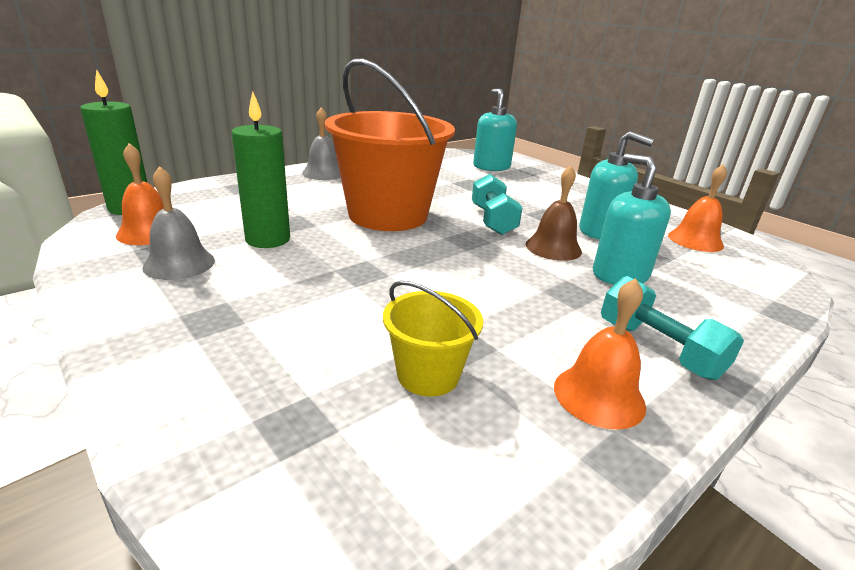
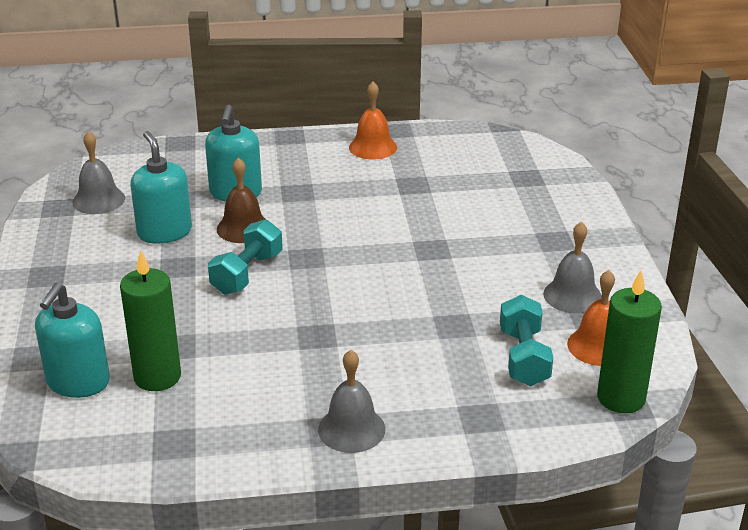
camera: 145 degrees left, 5 degrees up
(268, 239) = (489, 305): green candle -> green candle (157, 377)
(388, 215) = (347, 310): orange bucket -> none
(428, 375) = (448, 177): yellow bucket -> none
(658, 349) = (304, 152): turquoise dumbbell -> turquoise dumbbell (524, 357)
(695, 240) = (98, 200): orange bell -> grey bell

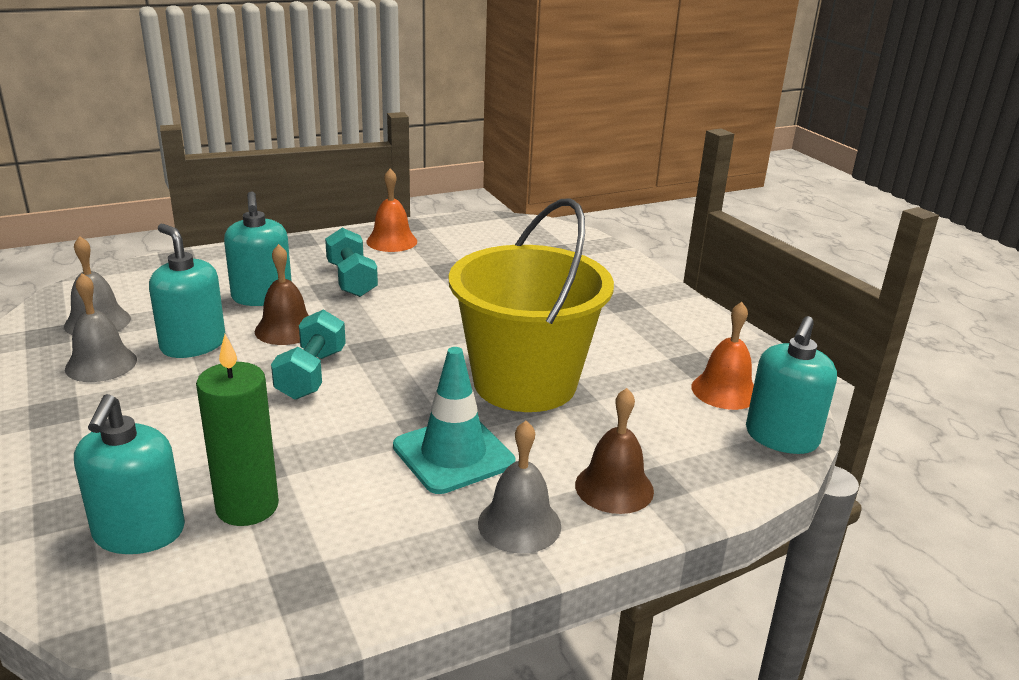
camera: 20 degrees left, 5 degrees down
(328, 363) = (453, 454): none -> turquoise traffic cone
(420, 309) = (525, 383): none -> yellow bucket
(444, 414) = (614, 487): none -> brown bell
(524, 357) = (660, 413): turquoise dumbbell -> turquoise dumbbell (351, 280)
(572, 295) = (668, 348): grey bell -> grey bell (101, 364)
(621, 398) = (781, 437): green candle -> turquoise soap dispenser

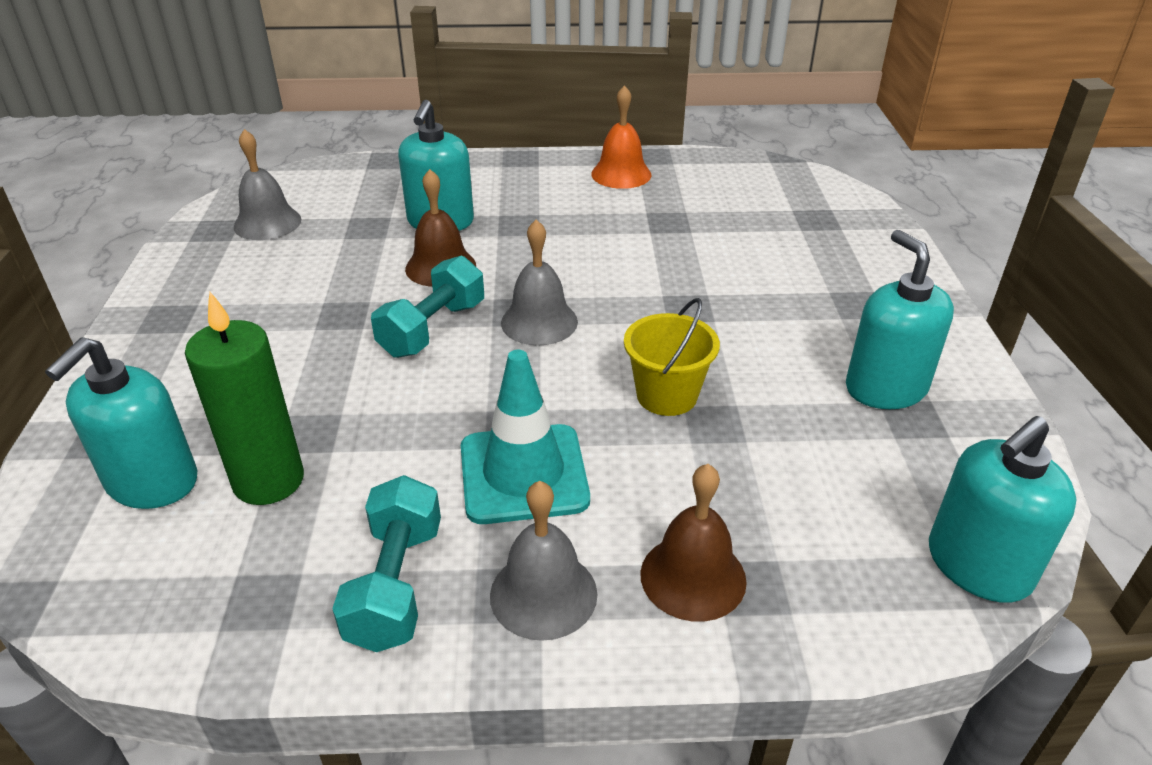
camera: 25 degrees right, 10 degrees up
(101, 364) = (241, 272): grey bell -> grey bell (539, 322)
(193, 345) = (338, 267): turquoise soap dispenser -> turquoise soap dispenser (885, 388)
(351, 280) = (547, 217): turquoise dumbbell -> turquoise dumbbell (396, 584)
(525, 383) = (667, 395): yellow bucket -> yellow bucket, size x0.46
(724, 391) = (932, 470): orange bell -> none

